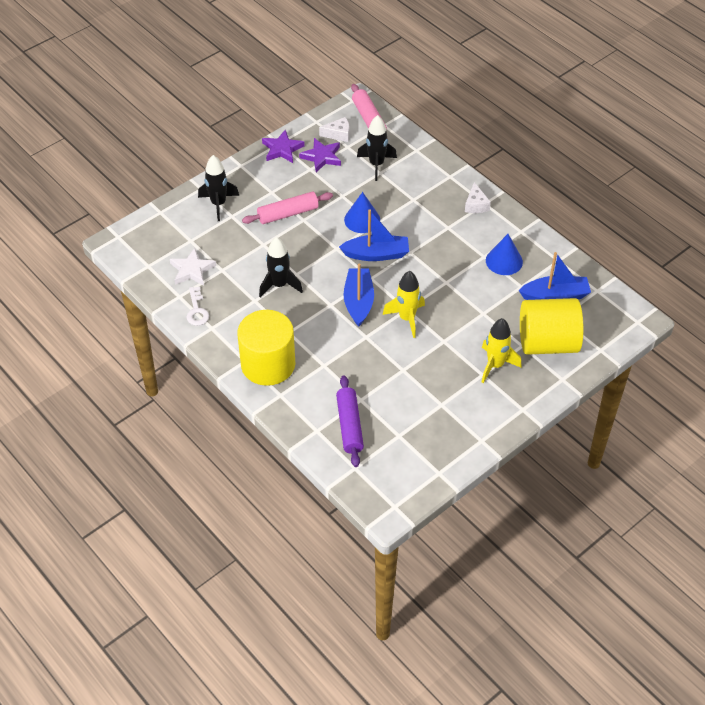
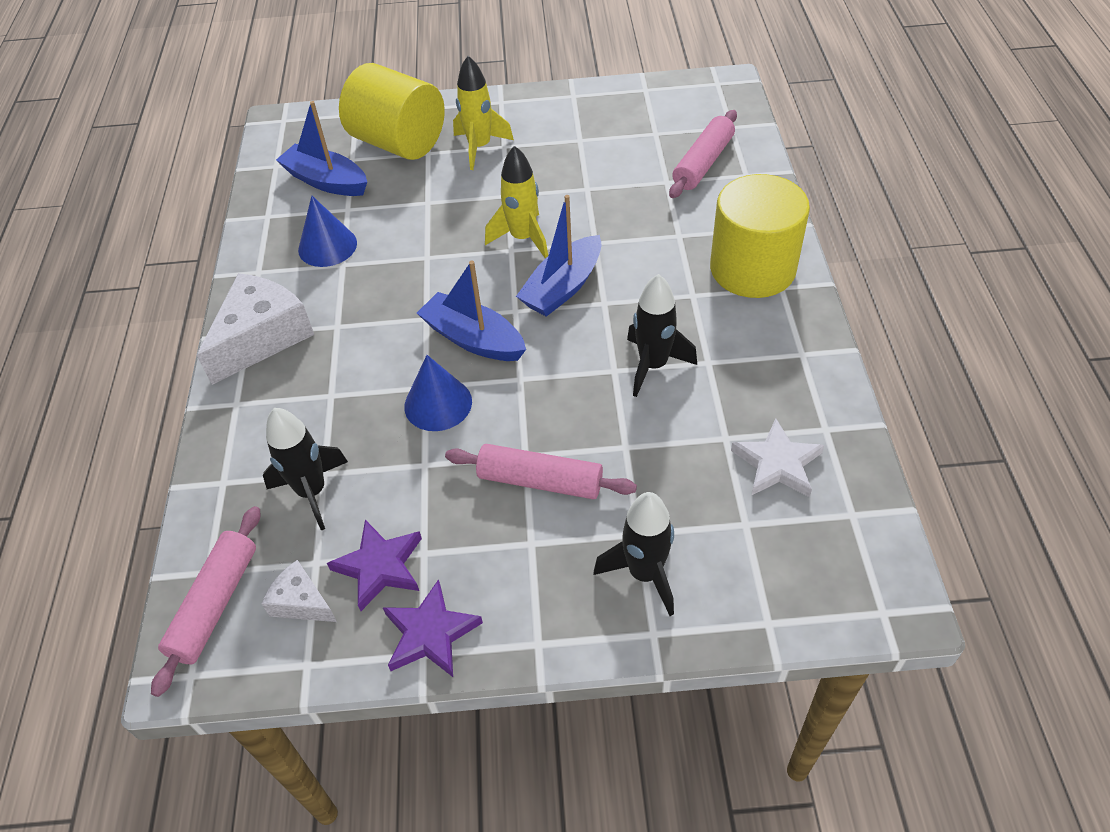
camera: 140 degrees left, 0 degrees up
(197, 310) = (809, 391): white key -> none
(350, 425) = (703, 163): purple rolling pin -> pink rolling pin
(476, 205) = (261, 337): white cheese -> white cheese, size x1.95

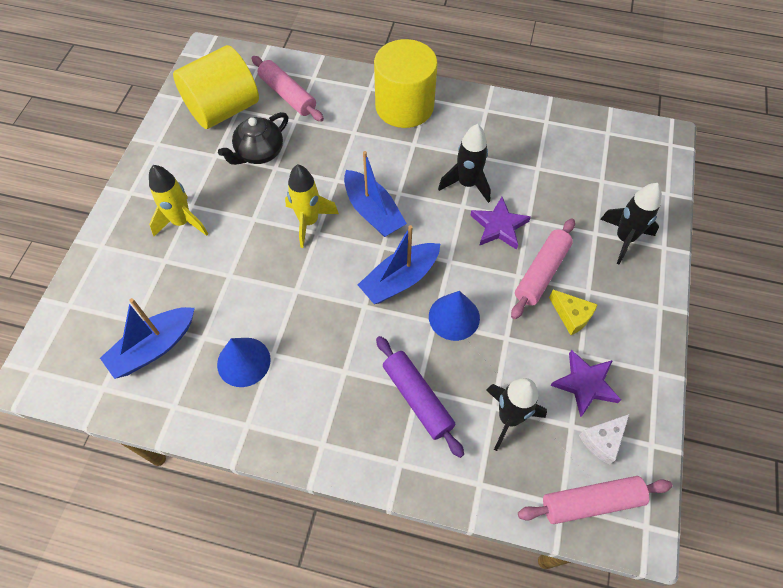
camera: 75 degrees left, 10 degrees up
(215, 604) = (591, 502): pink rolling pin -> pink rolling pin turned 45 degrees counterclockwise
(261, 337) = (332, 433): white cheese -> none
(318, 397) = (417, 398): none -> purple rolling pin
(399, 142) = (136, 279): yellow cylinder -> yellow cylinder (223, 109)
(430, 633) = (642, 364): purple star -> purple star (499, 226)
(482, 530) = (571, 315): none -> yellow cheese
(601, 170) = (259, 153): none -> black teapot
(777, 464) = (564, 151): white star -> none

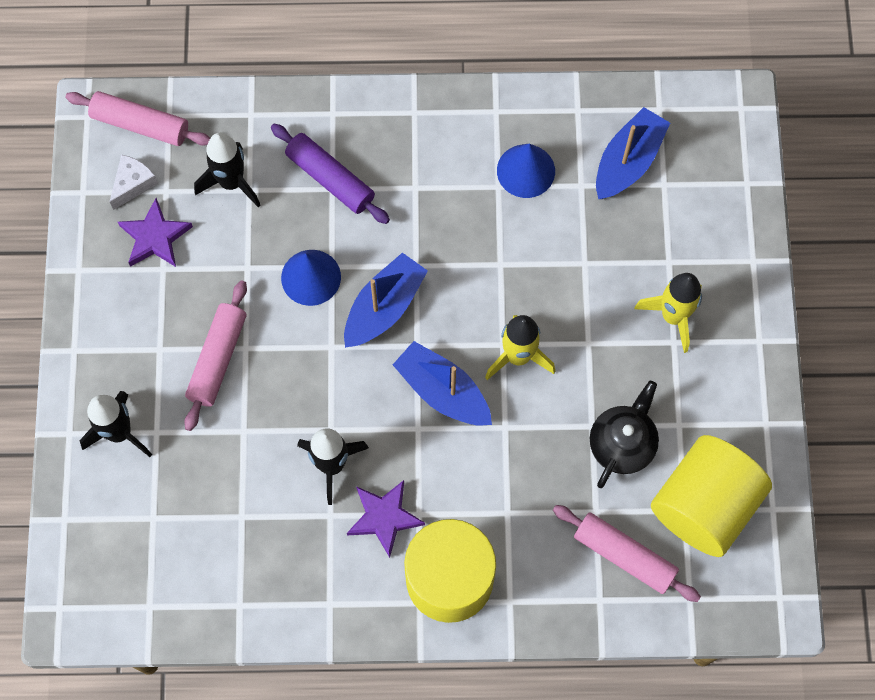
camera: 165 degrees right, 10 degrees up
(499, 226) = (279, 410): purple star -> purple star (384, 517)
(571, 315) = (176, 312): yellow cheese -> none
(591, 502) = (141, 124): pink rolling pin -> pink rolling pin turned 45 degrees clockwise

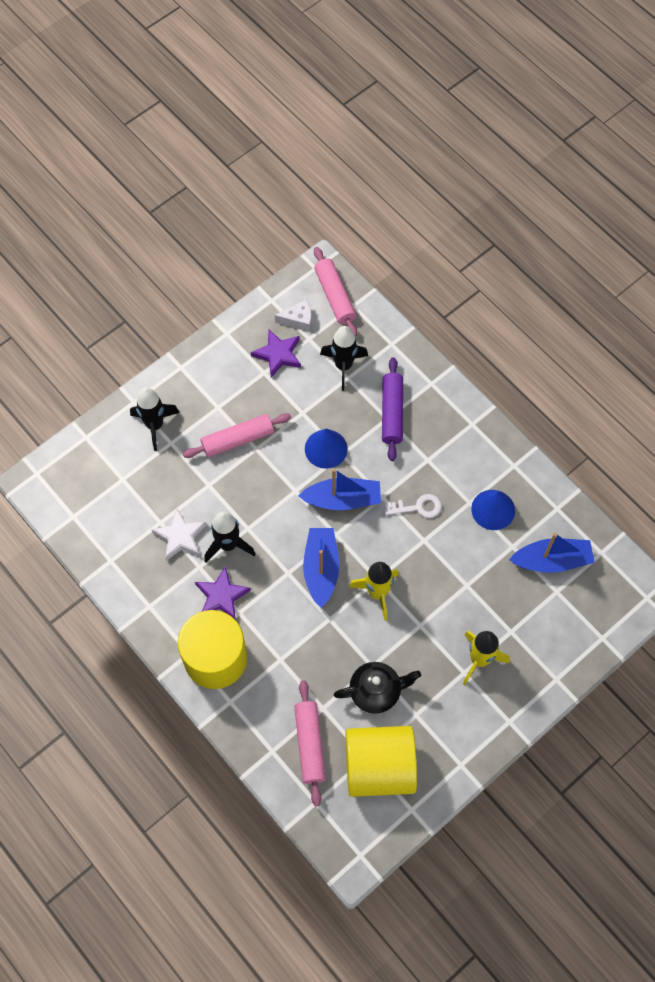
camera: 50 degrees right, 5 degrees down
(277, 508) = (180, 536): none -> white star
(459, 241) = (417, 507): none -> white key

